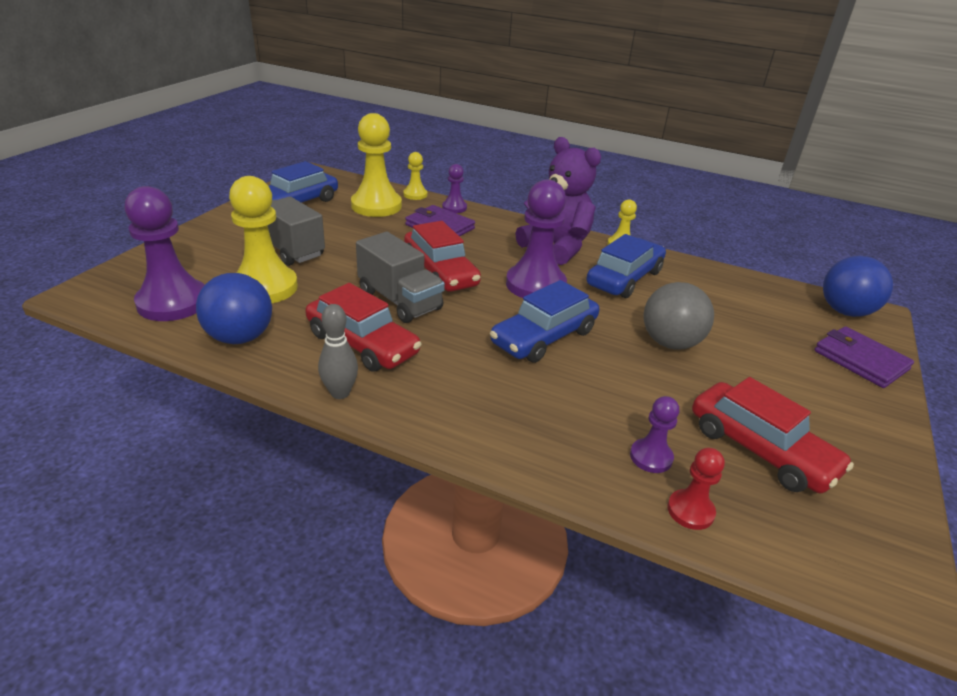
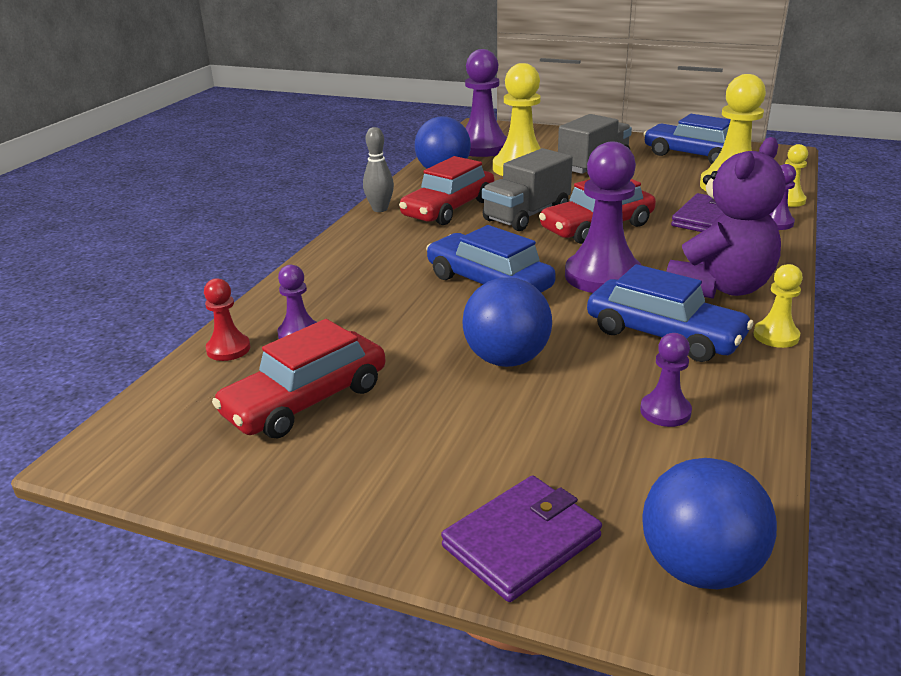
camera: 90 degrees right, 5 degrees down
(670, 343) = (506, 359): grey ball -> blue ball
(715, 295) = (665, 411): none -> purple pawn

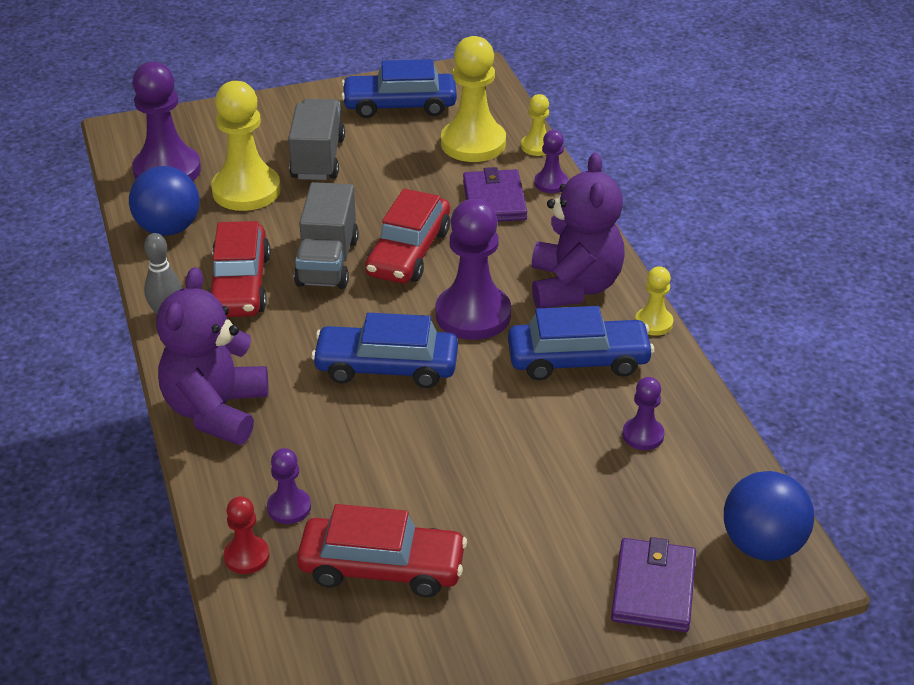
camera: 40 degrees left, 10 degrees up
(306, 400) = (382, 567): red car -> red car turned 90 degrees counterclockwise
(335, 264) = (216, 411): none -> purple teddy bear
(506, 359) = (489, 445): blue ball -> none

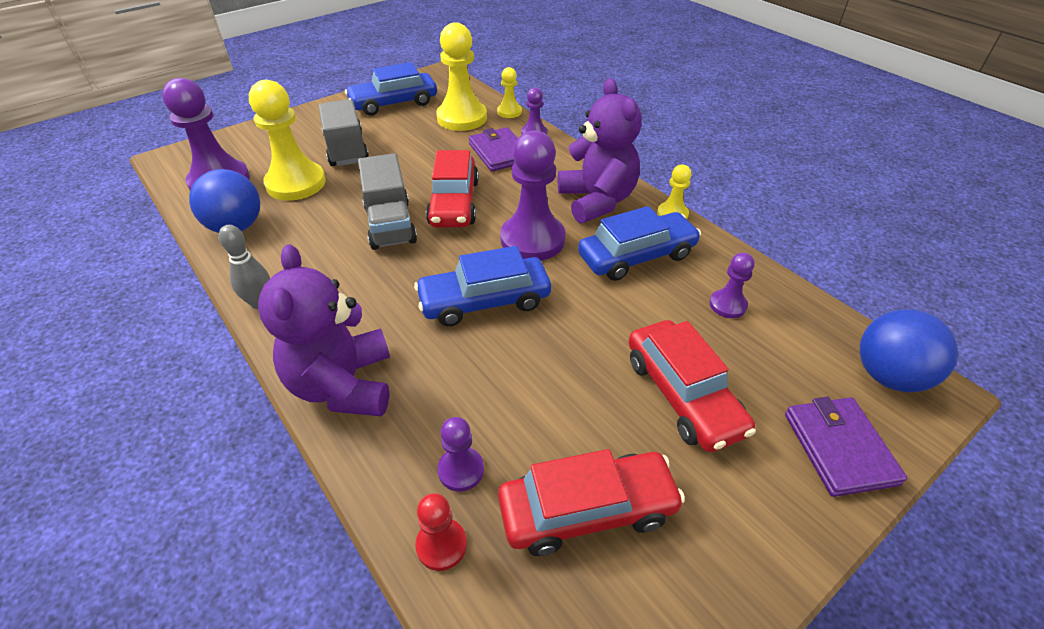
camera: 20 degrees left, 5 degrees up
(240, 285) = (320, 260): red car -> red car (683, 394)

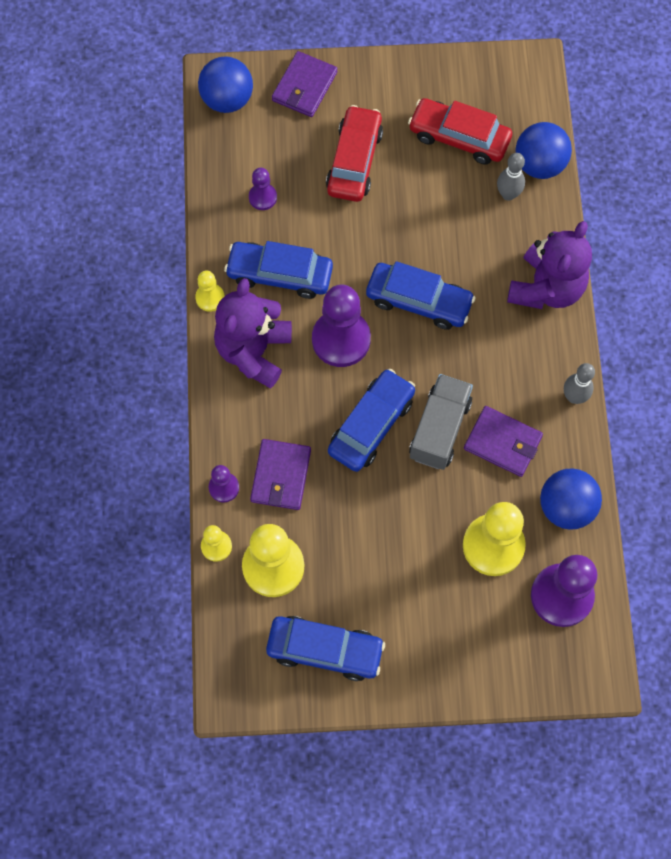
camera: 145 degrees left, 25 degrees up
(322, 240) = (503, 443): none -> purple wallet
(346, 149) = (421, 579): grey truck -> none
(441, 545) = (539, 164): red pawn -> blue ball
(454, 203) = (371, 425): red car -> blue car
(461, 470) = (508, 194): purple pawn -> grey bowling pin

